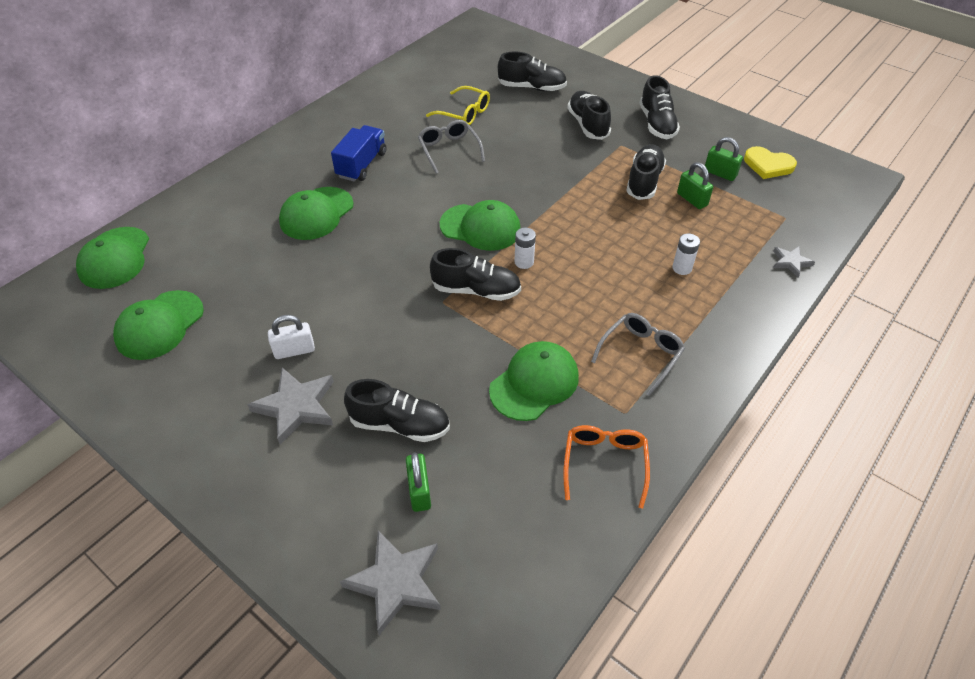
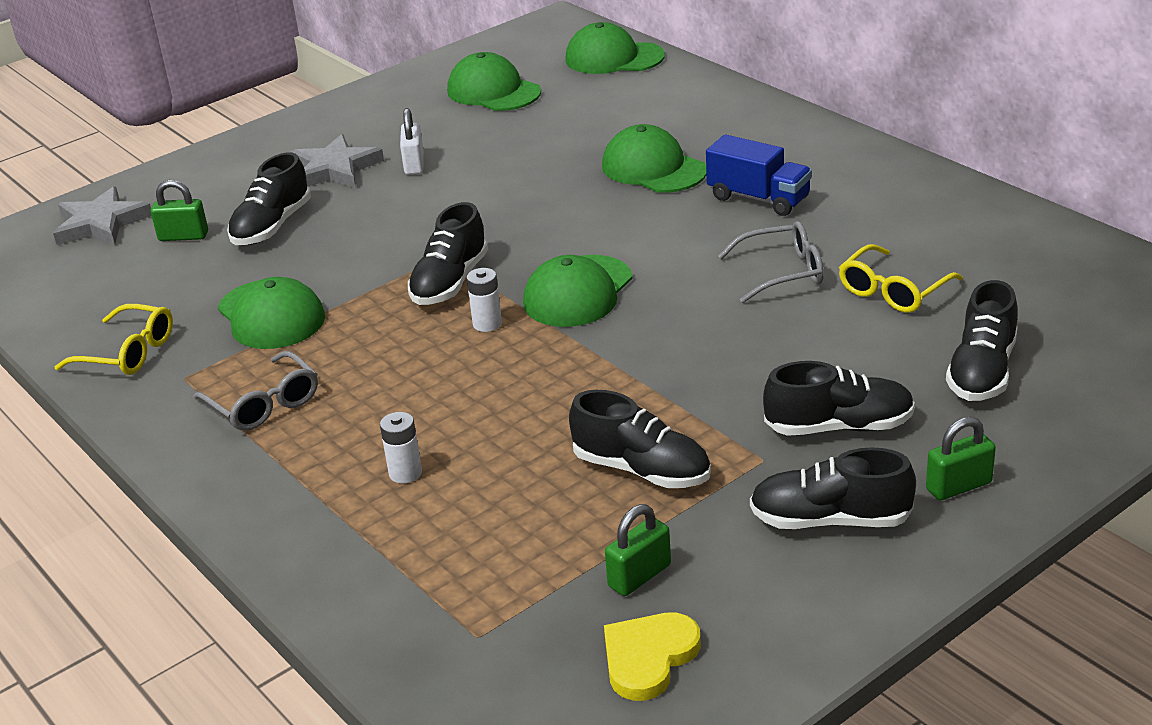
camera: 105 degrees right, 15 degrees down
(604, 463) = (128, 353): orange glasses -> yellow glasses
(692, 199) = (571, 520): green padlock -> green padlock (958, 486)
(790, 262) = (359, 607): grey star -> none

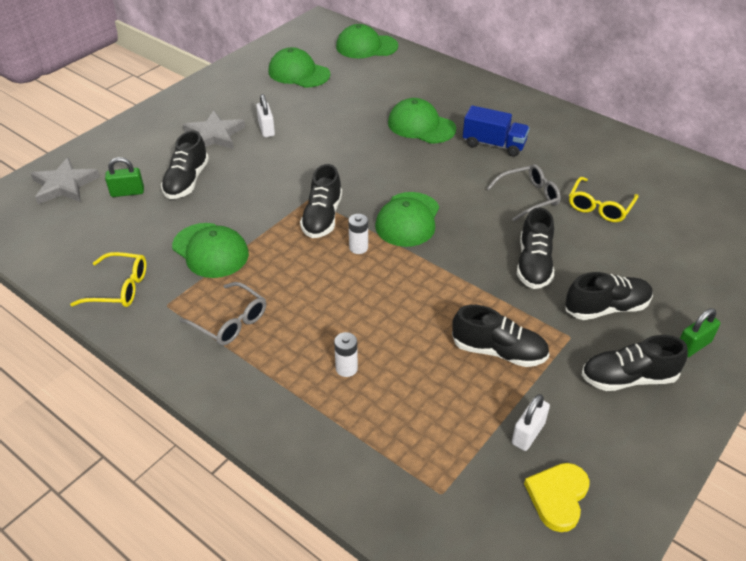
camera: 15 degrees left, 10 degrees up
(639, 576) = (528, 433): green padlock -> white padlock
(982, 371) = (673, 261): black shoe -> black shoe (534, 264)

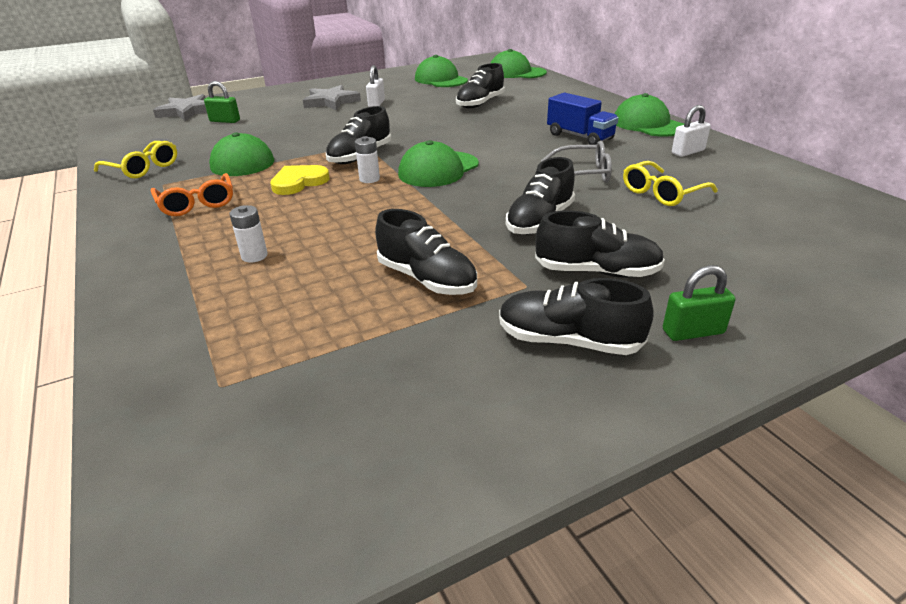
camera: 25 degrees right, 10 degrees down
(187, 181) = (276, 121): black shoe -> black shoe (480, 103)
(230, 322) = (197, 204): grey glasses -> orange glasses
(421, 126) = (517, 117): green cap -> green cap (648, 124)
(528, 433) = (383, 359): white padlock -> white padlock (688, 152)
(558, 497) = (353, 436): yellow heart -> yellow heart (299, 182)

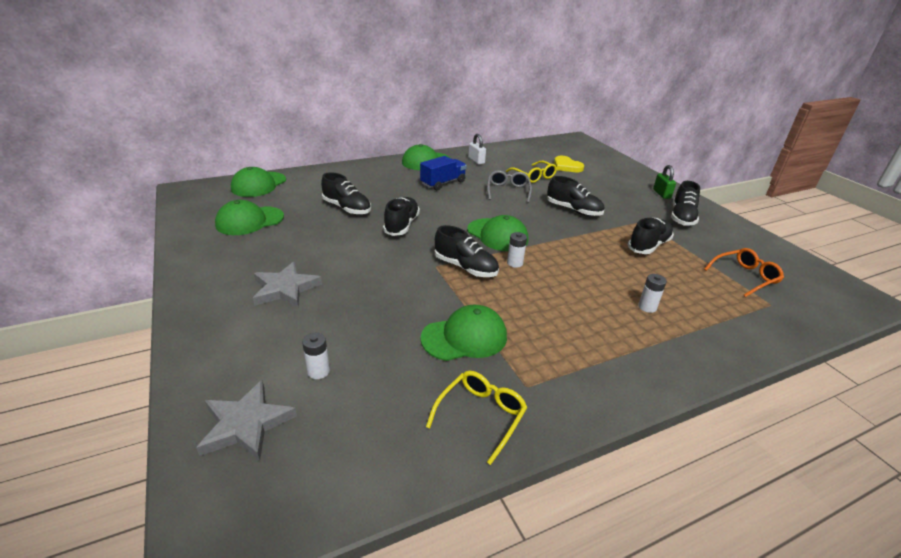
camera: 90 degrees left, 0 degrees up
(197, 204) = (570, 351): orange glasses -> orange glasses (745, 277)
(225, 121) = (318, 371): green padlock -> white battery
(299, 182) = (521, 296): yellow heart -> yellow heart (566, 166)
(376, 104) = (313, 259): white padlock -> none
(597, 272) = (623, 204): black shoe -> black shoe (402, 225)

